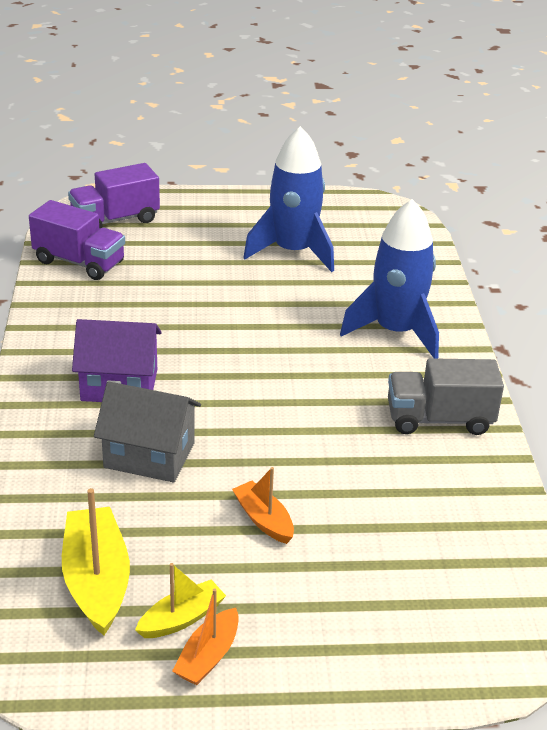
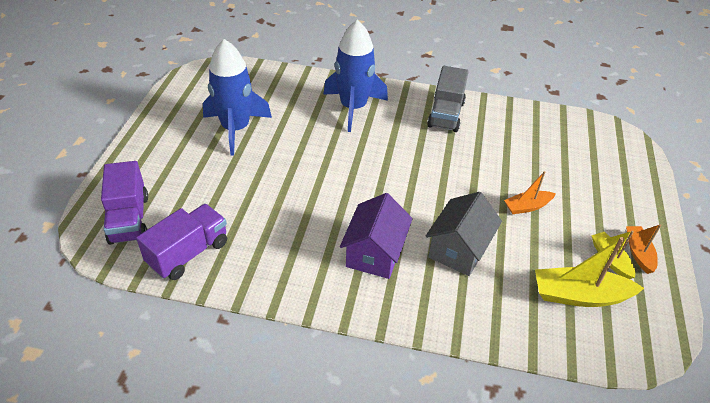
camera: 75 degrees left, 10 degrees up
(208, 656) = (638, 253): orange boat -> orange boat turned 135 degrees counterclockwise

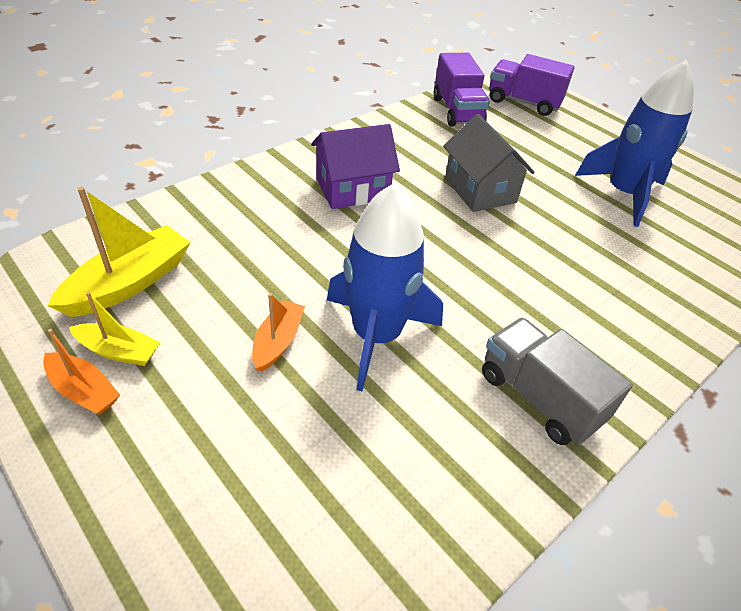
camera: 125 degrees right, 0 degrees up
(353, 108) = (617, 303): blue rocket -> blue rocket (376, 335)
(375, 253) = (352, 189): purple house -> purple house turned 75 degrees counterclockwise
(459, 249) = (292, 241): grey house -> grey house (480, 190)

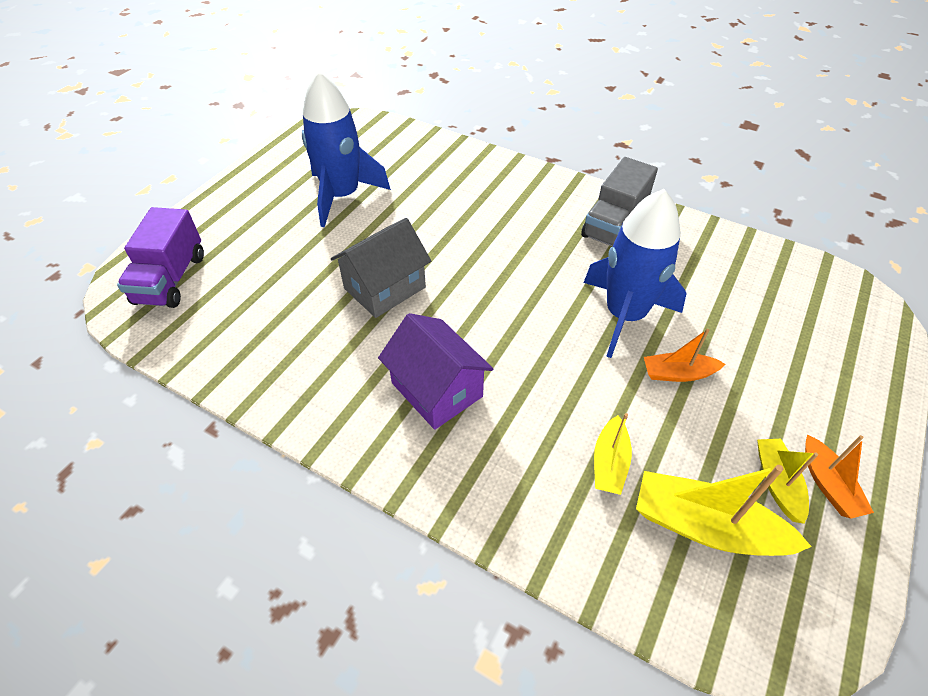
camera: 105 degrees left, 5 degrees up
(83, 390) = (828, 484): orange boat -> orange boat turned 150 degrees clockwise
(223, 253) = (609, 463): none -> yellow boat
(457, 111) = (213, 335): purple truck -> none

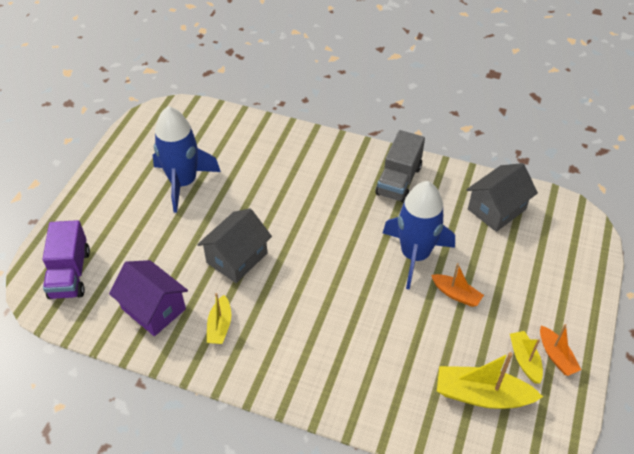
camera: 10 degrees left, 0 degrees up
(437, 389) = (292, 331): purple house -> purple house (153, 309)
(609, 463) = (417, 364): yellow boat -> yellow boat (220, 326)
(678, 373) = (456, 294): orange boat -> orange boat turned 135 degrees counterclockwise
(744, 273) = (496, 209): none -> grey house

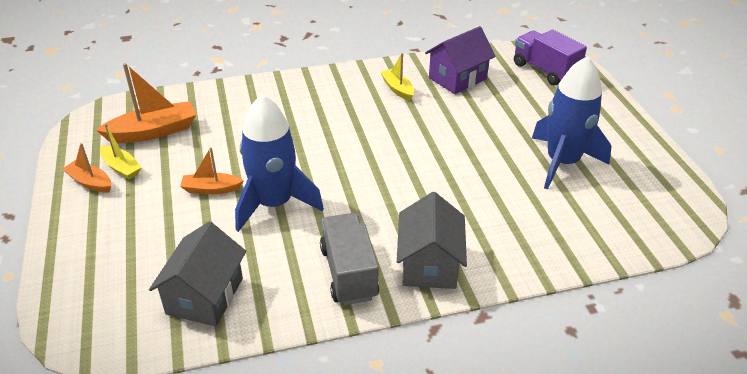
camera: 145 degrees right, 10 degrees down
(153, 309) = (457, 78): purple house -> purple house turned 45 degrees counterclockwise
(237, 258) = (437, 131): grey house -> grey house (429, 264)
(482, 395) = (153, 132): yellow boat -> orange boat

